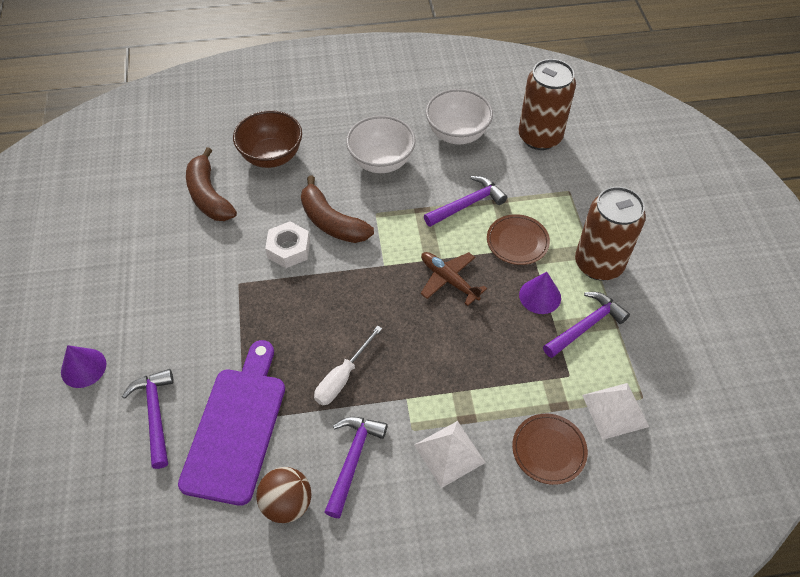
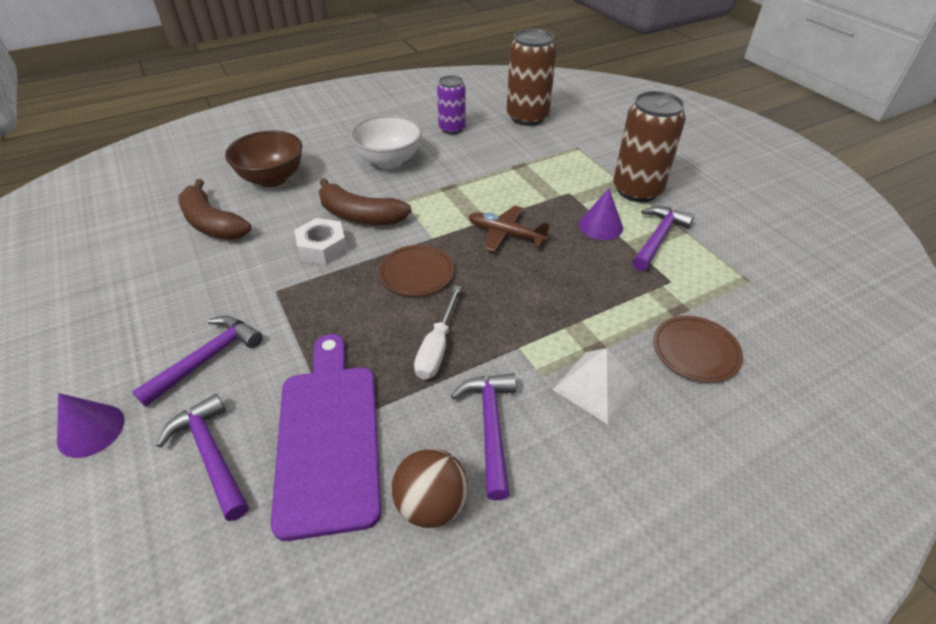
camera: 20 degrees left, 10 degrees down
(457, 134) = (452, 129): white bowl -> purple can
(467, 204) = (490, 174): purple hammer -> purple hammer (207, 359)
(517, 241) = (553, 191): brown plate -> brown plate (416, 273)
(615, 410) = (733, 298): white pyramid -> none

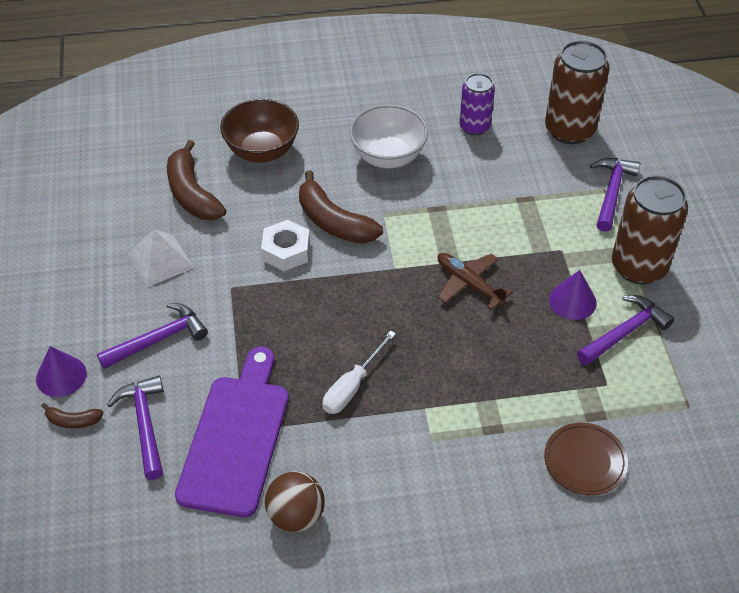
camera: 20 degrees right, 5 degrees up
(114, 478) = (73, 421): none -> brown banana
(416, 273) = (363, 304): brown plate -> none
(490, 427) = (367, 471): purple hammer -> purple hammer (612, 192)
(596, 386) = (474, 464): white pyramid -> white pyramid (160, 261)

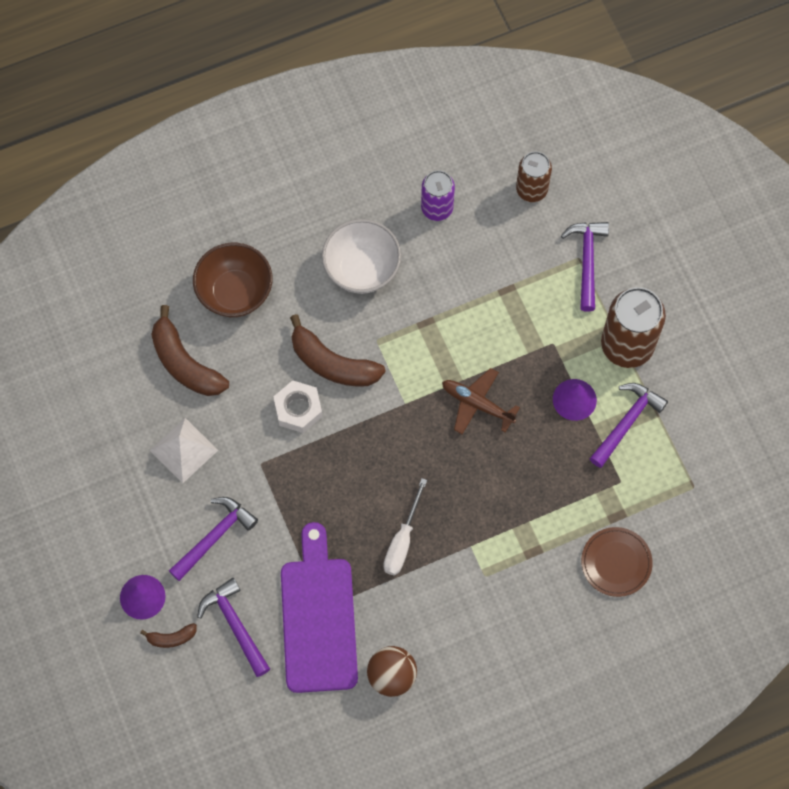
camera: 15 degrees left, 20 degrees up
(569, 130) = (531, 189): brown can -> brown can, size x0.61

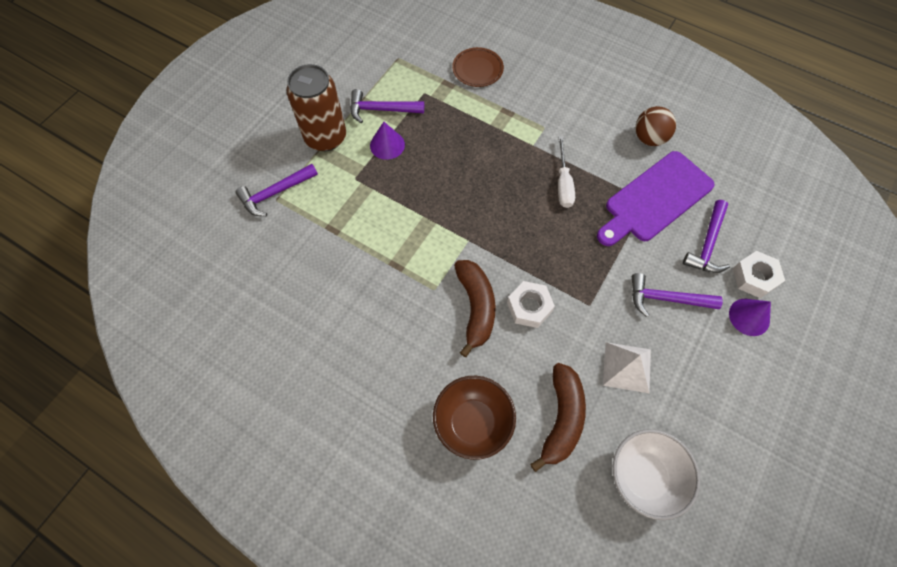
camera: 125 degrees left, 5 degrees down
(171, 638) = (754, 277): brown banana -> white nut
(362, 269) = (383, 337): white bowl -> white bowl (643, 476)
(402, 540) = (563, 183): white screwdriver -> white screwdriver turned 105 degrees clockwise
(437, 208) = (293, 316): purple can -> none
(477, 404) = (434, 197): brown plane -> none
(531, 189) = (235, 260): brown can -> none

